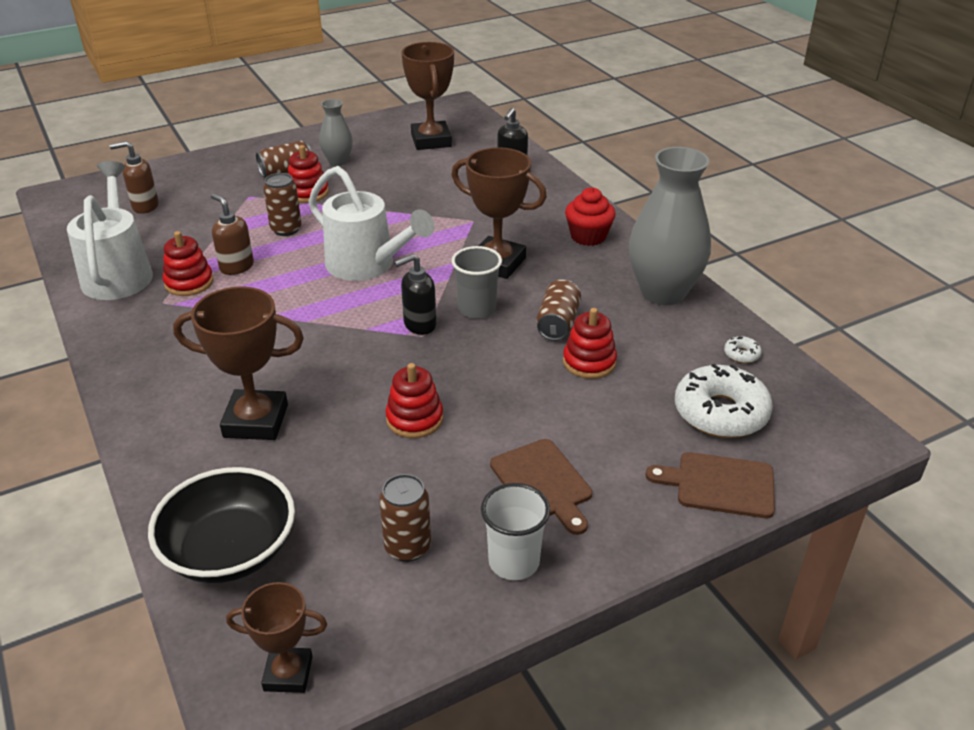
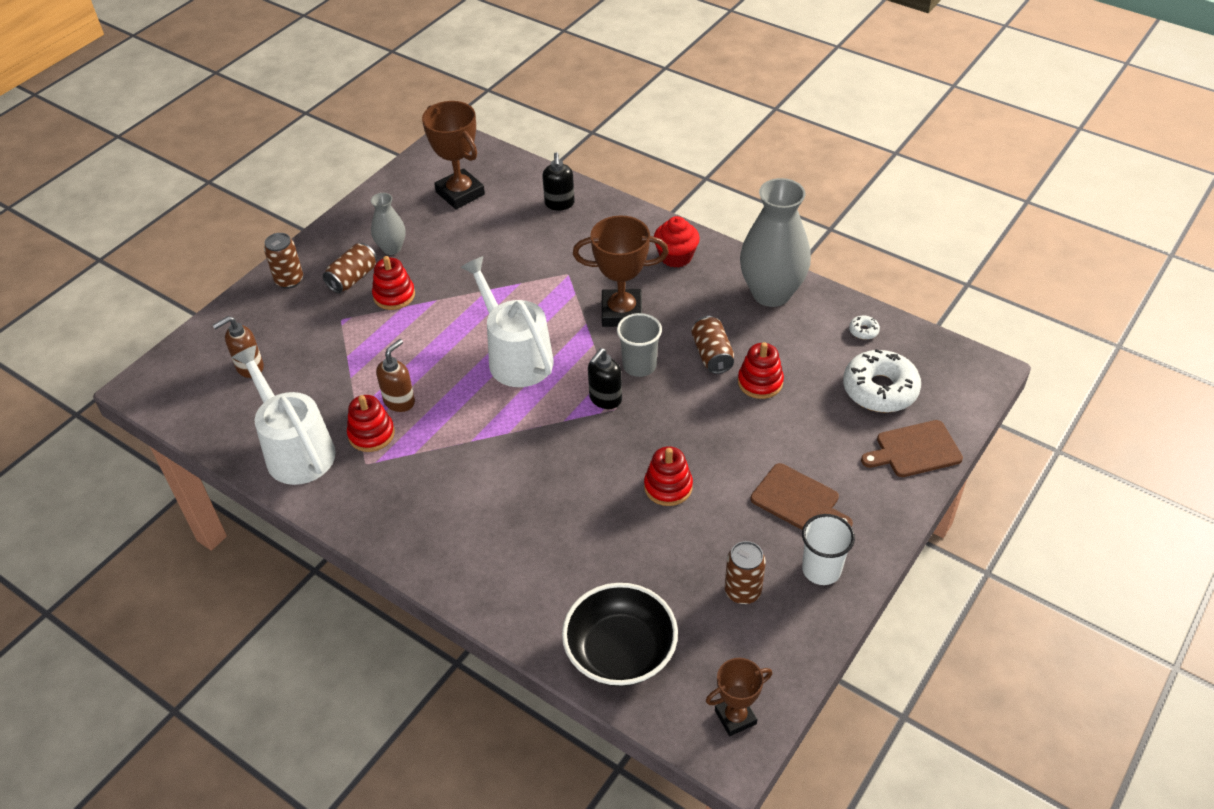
camera: 25 degrees left, 10 degrees up
(236, 267) = (399, 401): brown soap dispenser -> brown soap dispenser turned 105 degrees clockwise
(256, 421) = (547, 540): brown trophy -> none
(286, 229) = (409, 344): brown can -> brown can (289, 280)
(368, 265) = (515, 356): white watering can -> white watering can turned 135 degrees counterclockwise

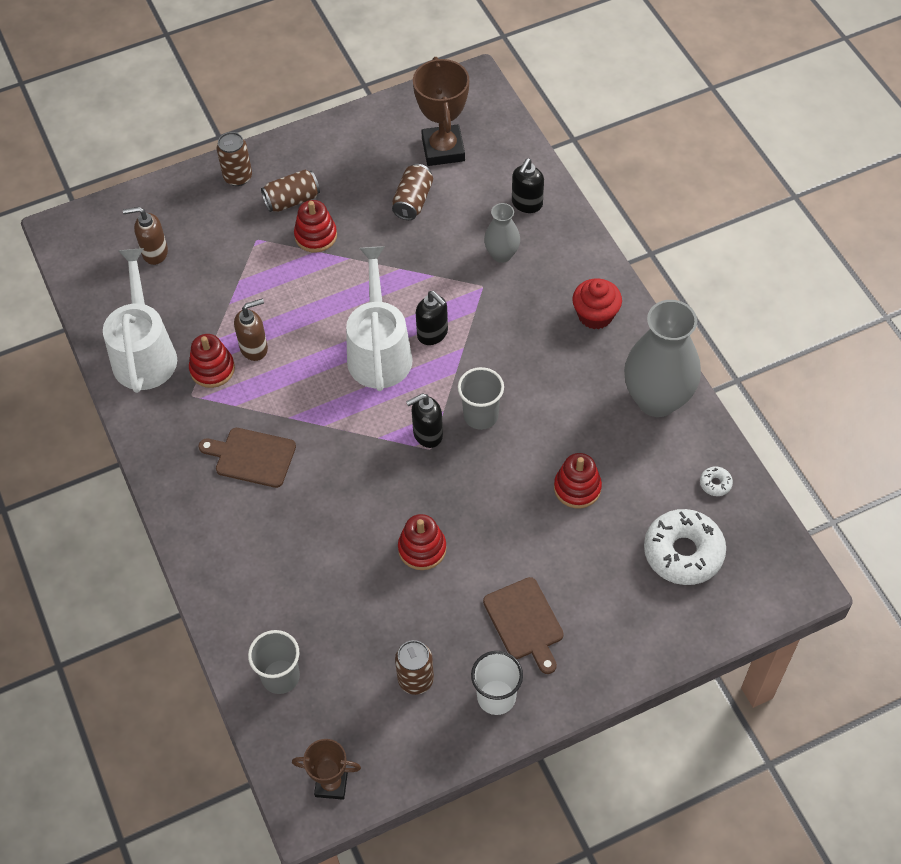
camera: 30 degrees right, 10 degrees up
(392, 248) = (344, 183): grey vase -> grey vase (501, 254)
(552, 324) = (433, 334): none -> black soap dispenser
(620, 651) = (280, 676): black bowl -> grey cup
(622, 312) = (503, 352): brown trophy -> none
(712, 355) = (553, 437): brown can -> brown can (413, 201)
(915, 450) = (668, 630): brown cutting board -> brown cutting board (252, 457)

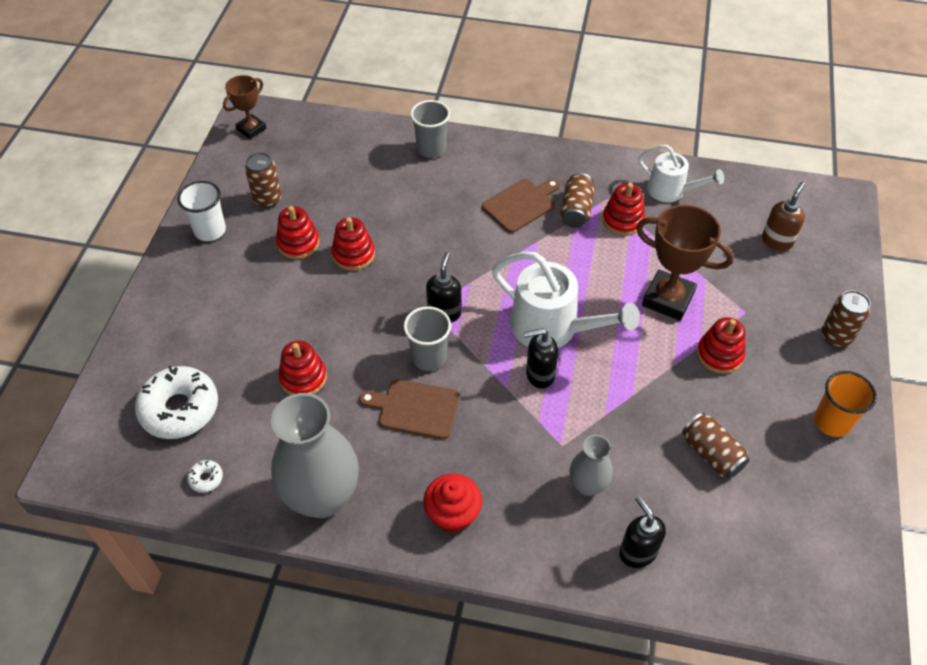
camera: 125 degrees right, 5 degrees down
(144, 352) = (671, 191): white watering can -> white watering can, size x0.63
(254, 348) = (623, 253): brown soap dispenser -> none
(280, 676) = (342, 140): grey cup -> grey cup (431, 148)
(292, 200) = (778, 360): brown can -> brown can (576, 210)
(326, 150) = (832, 422): none -> orange cup
(443, 149) = (768, 525): brown trophy -> brown trophy (668, 299)
(447, 605) = (298, 243): none -> red stacking toy
(525, 622) = (239, 277): brown cutting board -> brown cutting board (415, 408)

